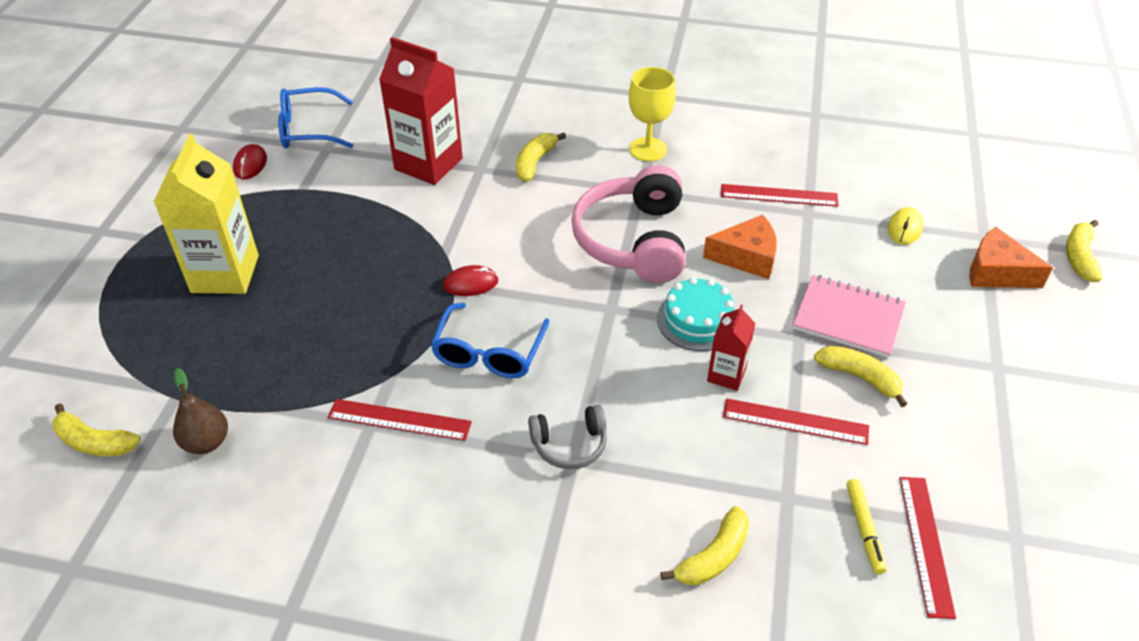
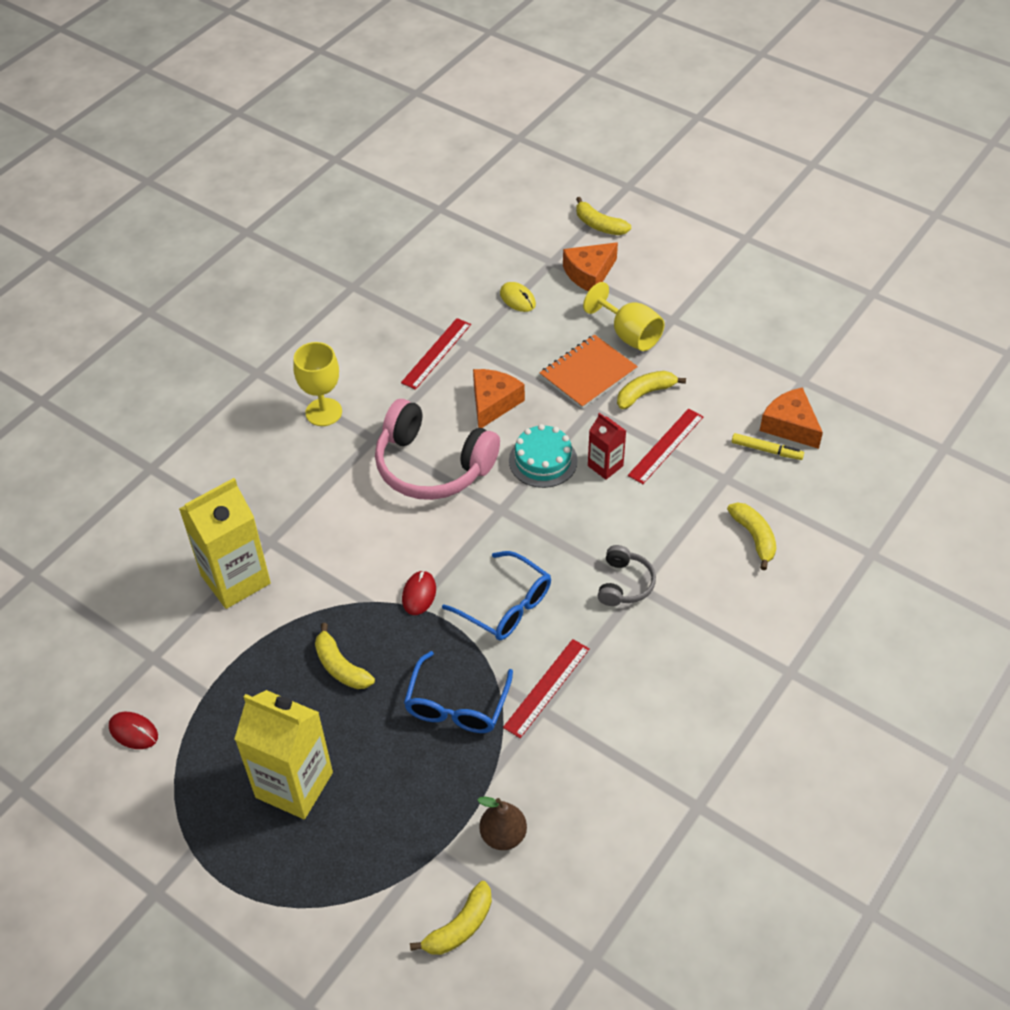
camera: 65 degrees left, 5 degrees up
(309, 129) = (109, 666): blue glasses -> blue glasses (457, 704)
(428, 164) = (235, 579): red carton -> yellow carton
(535, 162) = (287, 497): yellow banana -> yellow banana (340, 666)
(848, 318) = (588, 373): pink notebook -> orange notebook
(926, 544) = (790, 425): red ruler -> orange cheese
(937, 335) = (629, 335): none -> yellow goblet

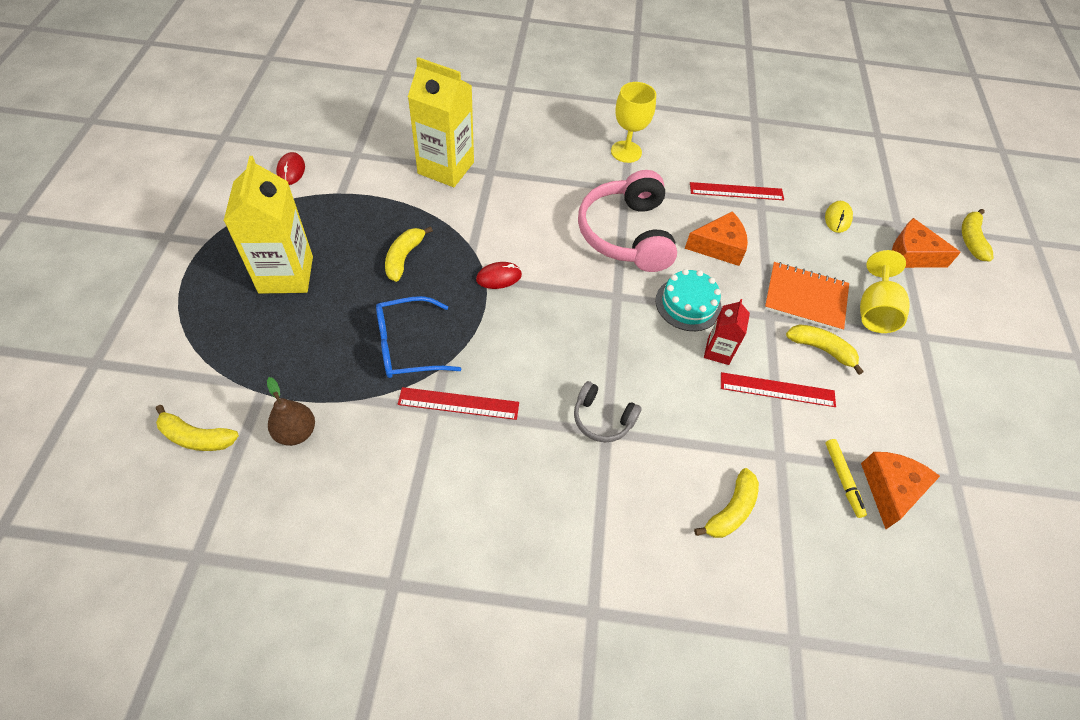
camera: 55 degrees right, 5 degrees up
(505, 605) = (524, 339): blue glasses -> none
(624, 584) = (602, 419): grey headphones -> grey headphones turned 45 degrees clockwise

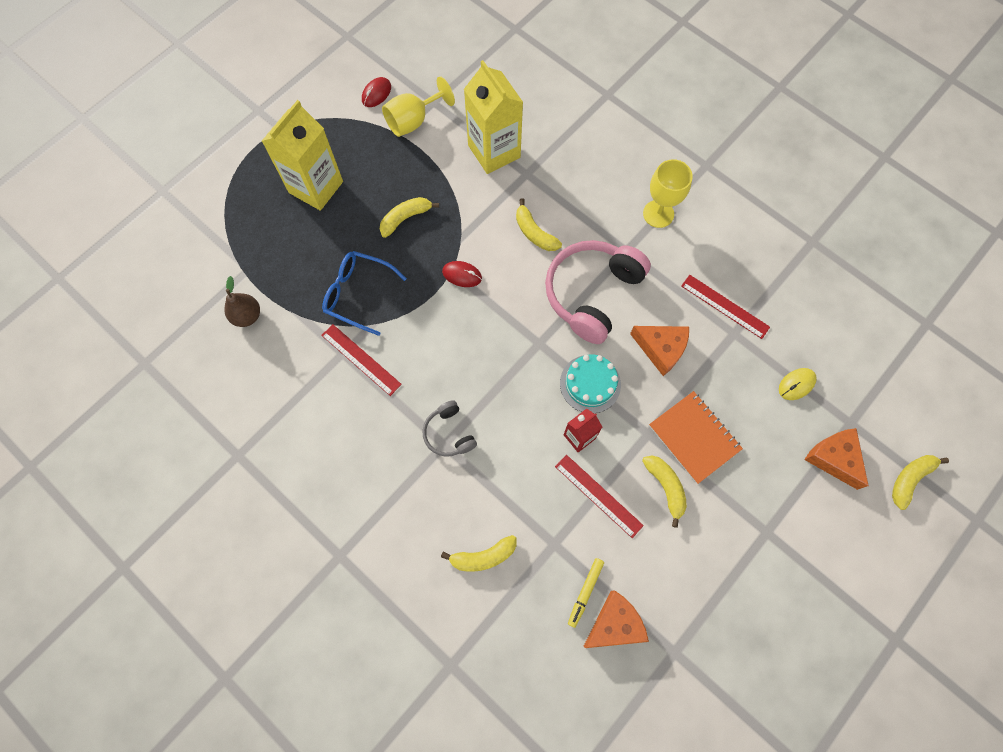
camera: 40 degrees right, 15 degrees up
(196, 437) = (189, 282): yellow banana -> yellow banana (534, 233)
(874, 310) = (745, 485): yellow goblet -> yellow goblet (413, 121)

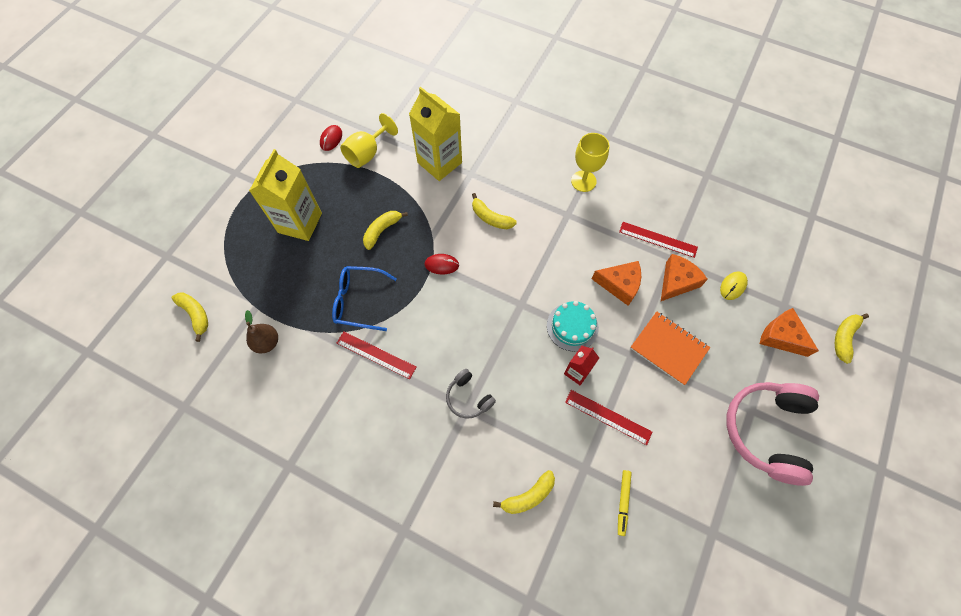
camera: 15 degrees left, 5 degrees down
(592, 294) = (551, 254): pink headphones -> pink headphones (766, 431)
(615, 624) = (656, 523): orange cheese -> orange cheese (677, 282)
(665, 487) = (659, 395): yellow banana -> yellow banana (196, 315)

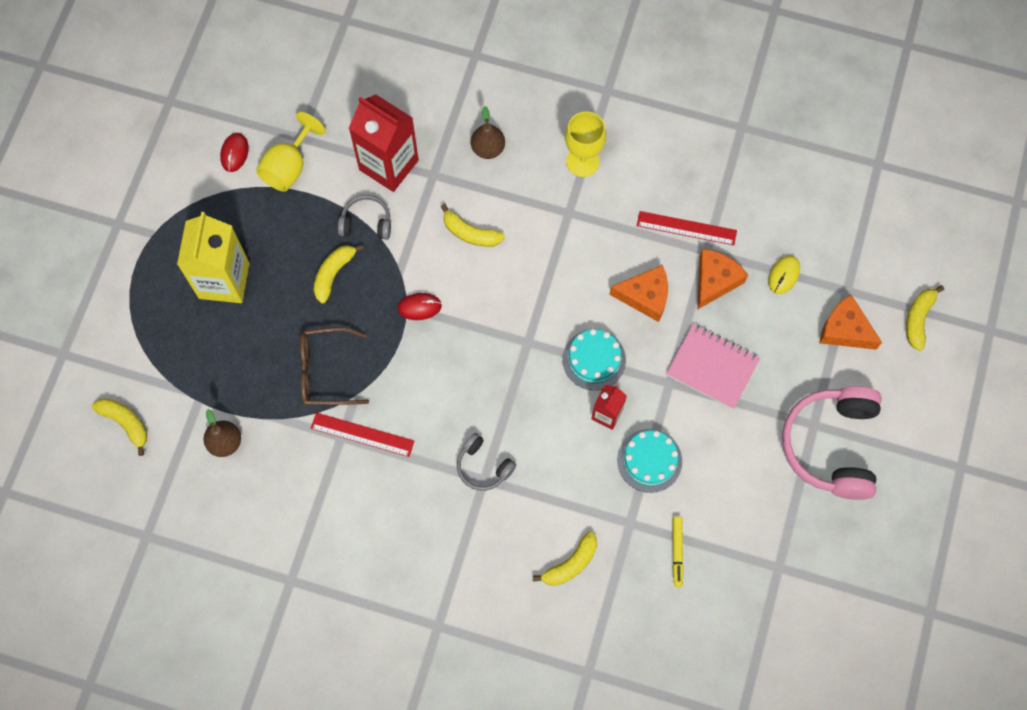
camera: 10 degrees left, 5 degrees up
(359, 301) = (326, 371): blue glasses -> brown glasses
(414, 199) = (366, 223): none -> grey headphones
(439, 162) = (388, 165): yellow carton -> red carton
(514, 162) = (488, 148): none -> brown pear
(608, 417) = (649, 460): red ruler -> turquoise cake
(668, 348) = (712, 367): orange notebook -> pink notebook

